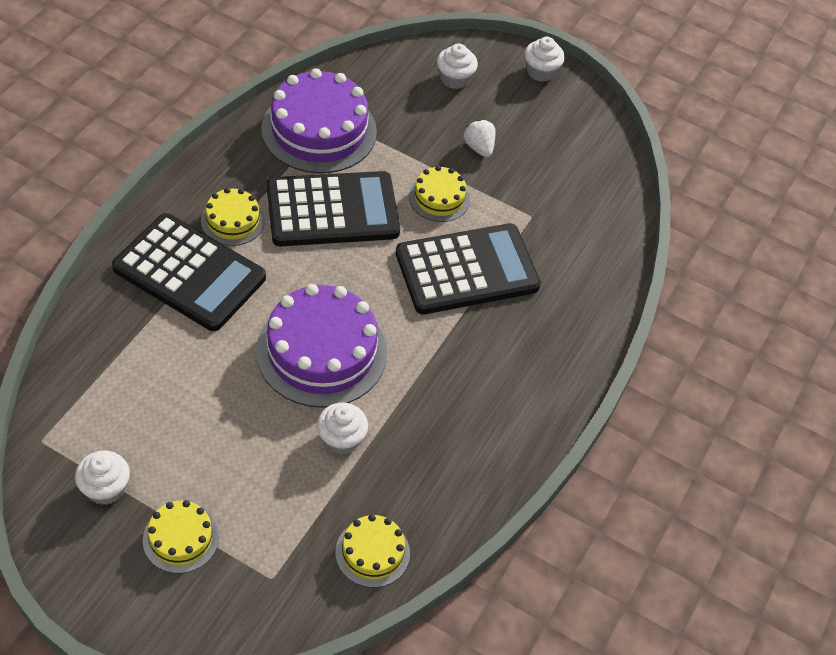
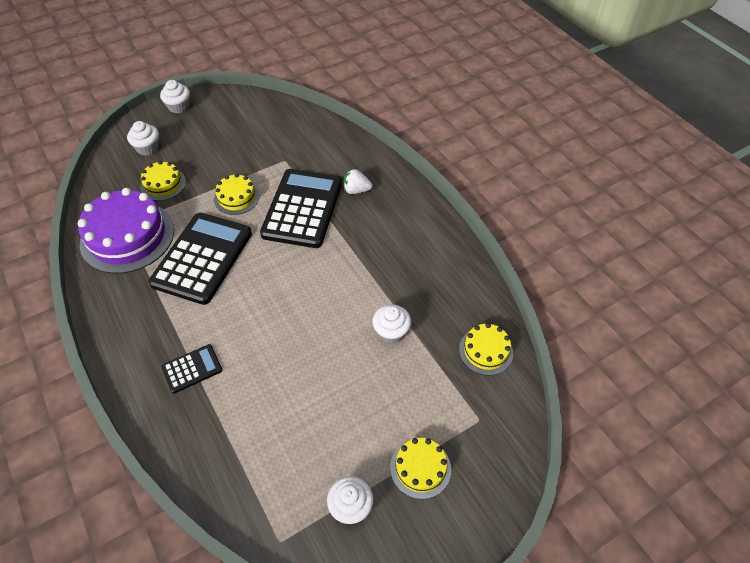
camera: 55 degrees left, 0 degrees up
(189, 273) = (192, 369): black calculator -> black calculator, size x0.47
(232, 221) = (165, 321): yellow cake -> yellow cake (163, 184)
(321, 351) = (315, 314): purple cake -> none
(479, 147) = (213, 161): white strawberry -> white strawberry (356, 190)

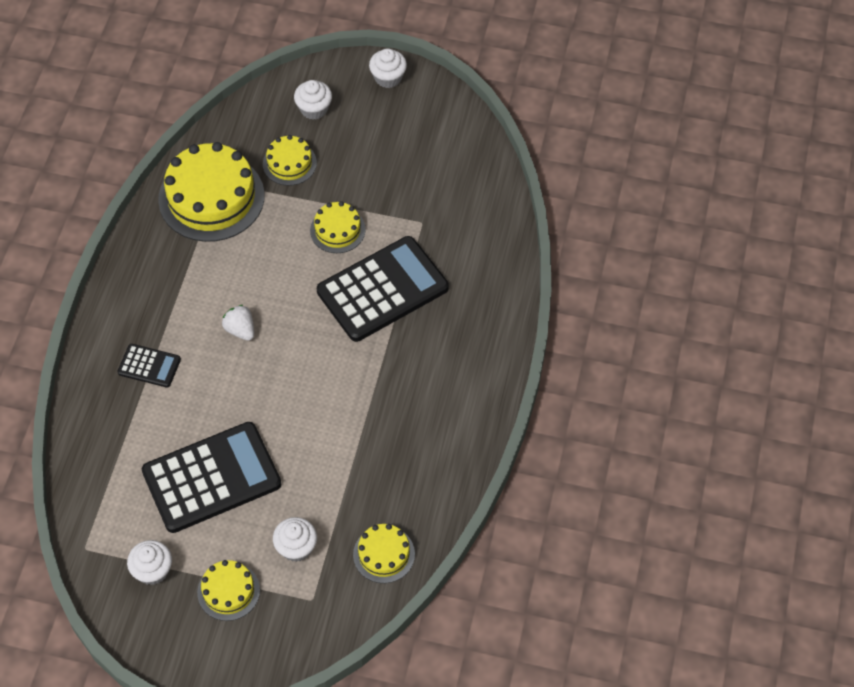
camera: 45 degrees right, 5 degrees up
(127, 236) = (211, 197): purple cake -> yellow cake
(202, 258) = (250, 270): black calculator -> black calculator (211, 478)
(356, 190) = (451, 310): white strawberry -> white strawberry (240, 330)
(391, 332) = (327, 470): white cupcake -> white cupcake (296, 547)

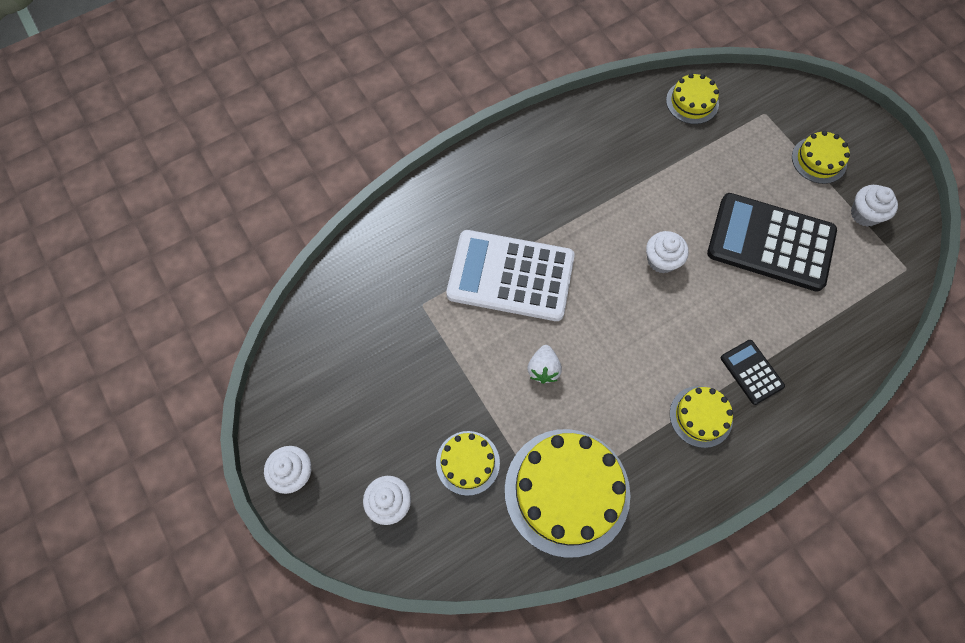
camera: 135 degrees left, 10 degrees up
(240, 330) = (651, 339): white strawberry -> white strawberry (543, 369)
(296, 547) = (748, 150): white cupcake -> white cupcake (661, 260)
(337, 230) = (492, 358): yellow cake -> yellow cake (700, 416)
(382, 289) = (510, 276): black calculator -> white calculator

